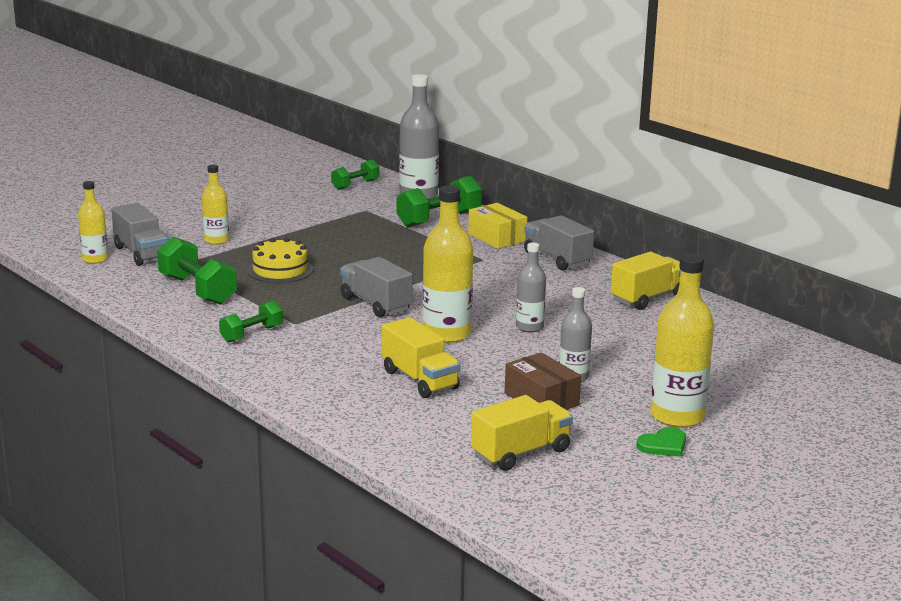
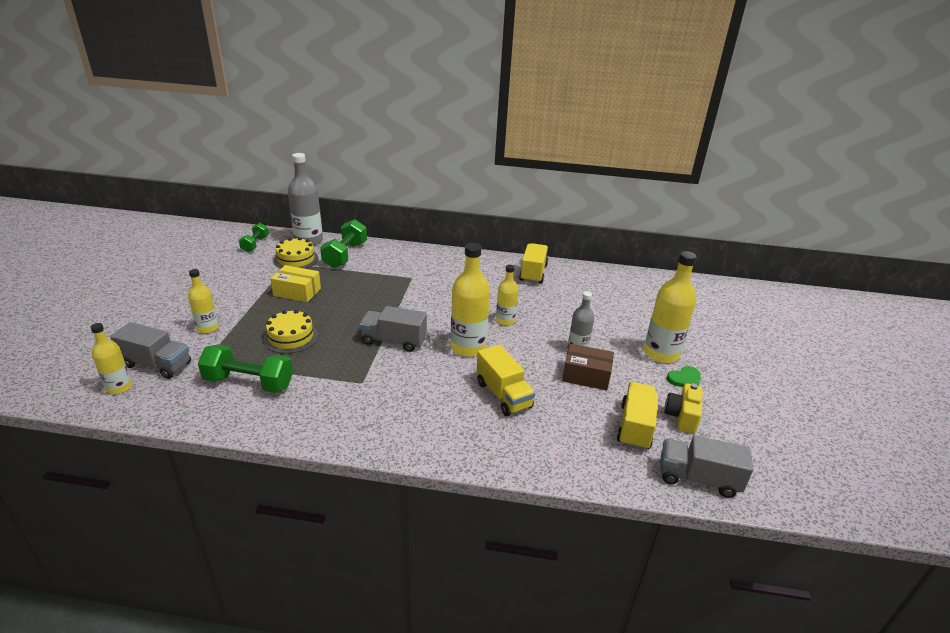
camera: 40 degrees left, 10 degrees up
(251, 334) = (343, 408): green dumbbell -> none
(379, 209) = (296, 259): none -> yellow cake
(420, 380) = (503, 395): yellow truck -> yellow truck turned 45 degrees clockwise
(497, 237) = (398, 258): yellow box -> yellow box (297, 292)
(529, 327) = (505, 320): grey bottle -> yellow bottle
(557, 259) = (451, 262): grey truck -> grey truck (698, 478)
(594, 468) = (682, 417): none -> yellow camera
(663, 445) = (685, 379): green heart -> green heart turned 45 degrees clockwise

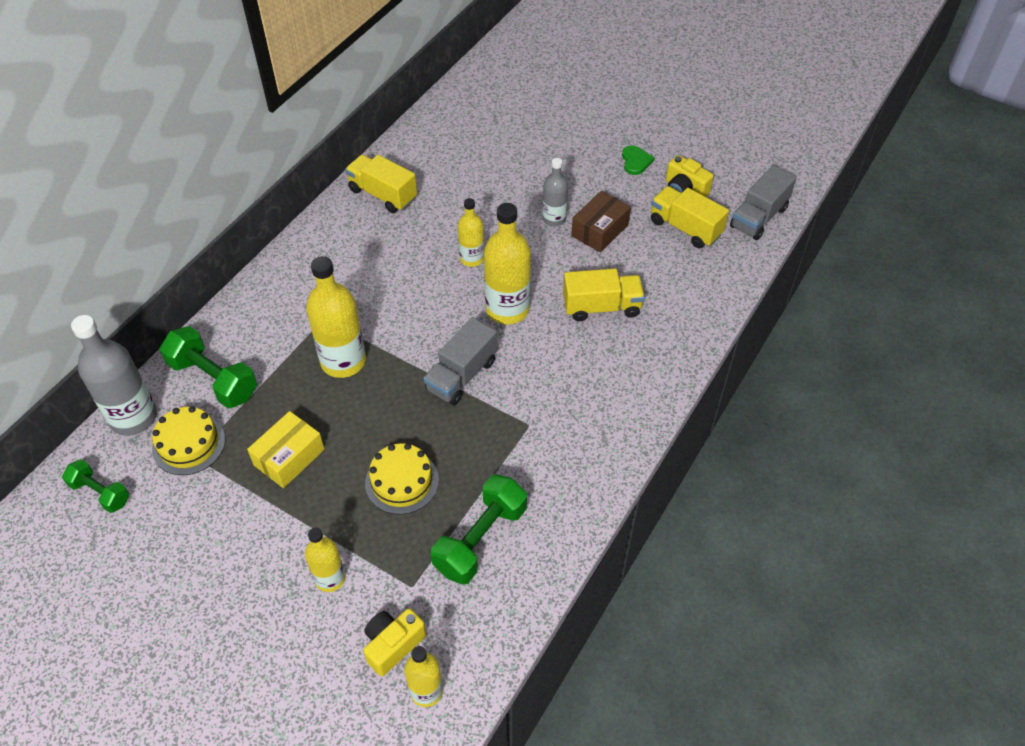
camera: 65 degrees left, 20 degrees up
(157, 364) = (393, 645): grey truck -> yellow camera
(661, 354) = (591, 159): yellow bottle -> yellow bottle (343, 361)

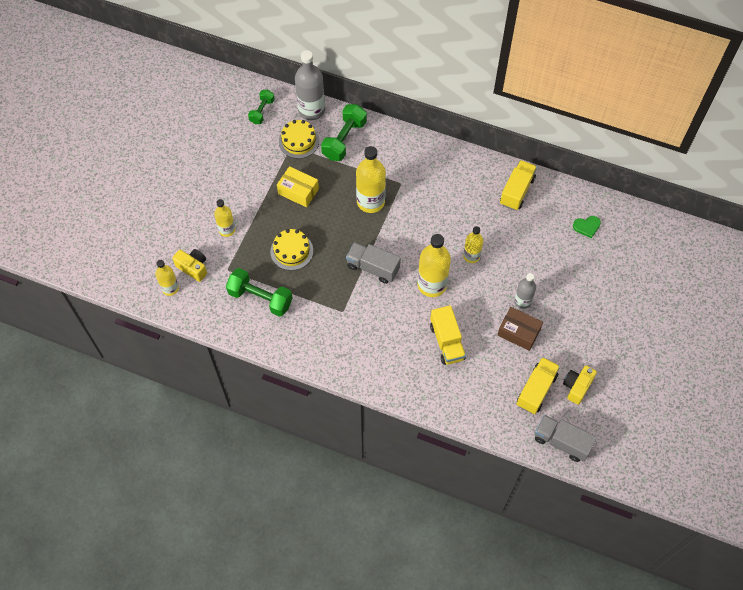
camera: 80 degrees right, 10 degrees up
(635, 161) = (598, 349): green heart -> green heart (587, 226)

